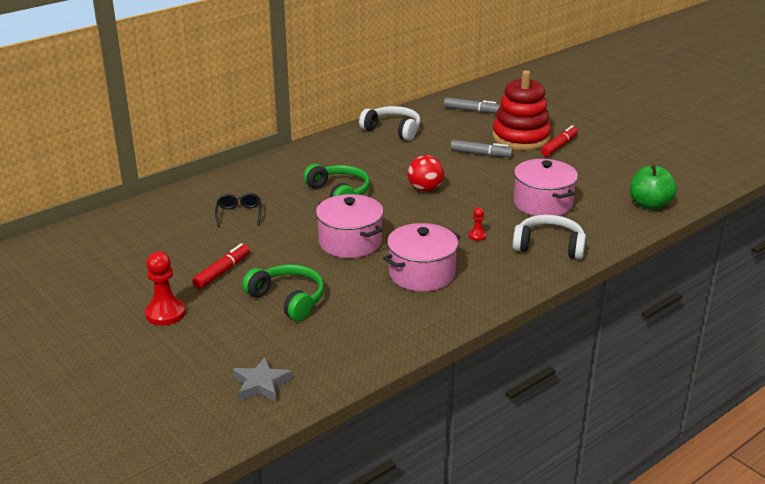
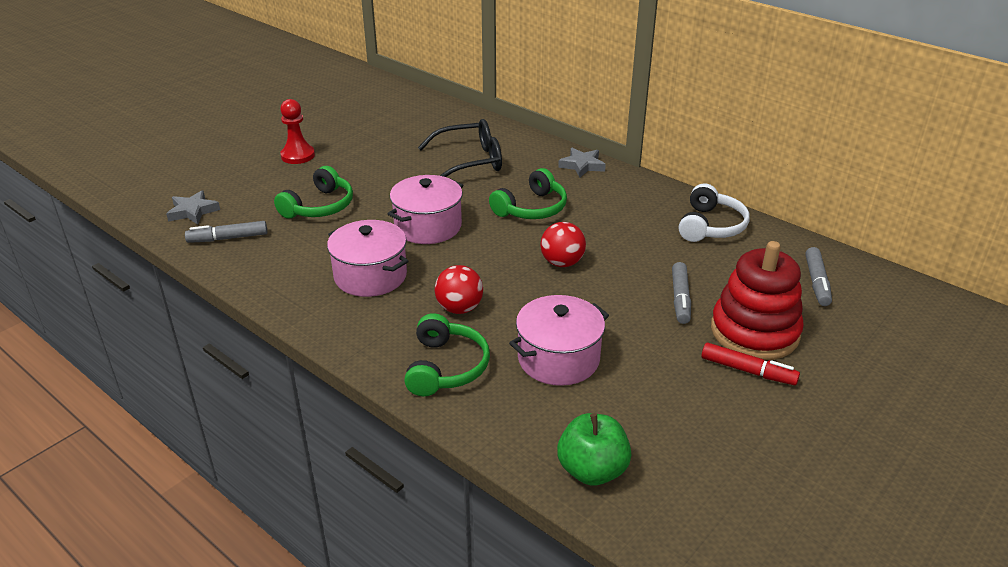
camera: 80 degrees right, 5 degrees up
(222, 272) = (364, 169): red marker -> none
(239, 214) = (470, 161): black glasses -> black glasses, size x1.85
(277, 164) = (582, 165): none -> grey star
(329, 356) = (228, 238): none -> grey marker
(477, 236) = (459, 308): red pawn -> red ball
(549, 246) = (446, 367): white headphones -> green headphones

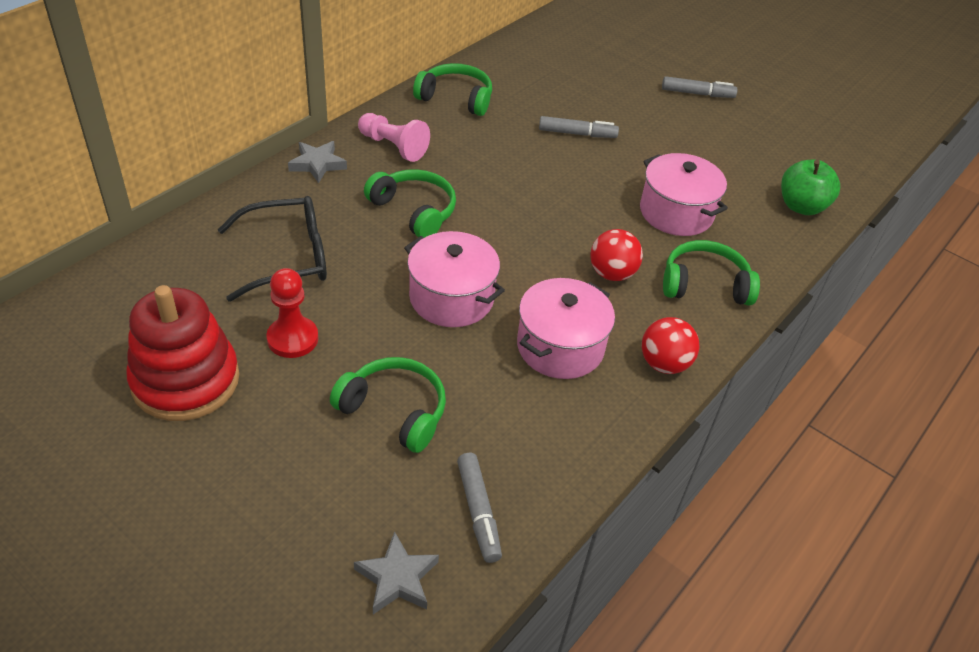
camera: 95 degrees left, 10 degrees up
(298, 155) = (225, 455): red pawn -> red pawn (292, 339)
(470, 161) = (287, 257): black glasses -> black glasses turned 90 degrees clockwise
(562, 263) = (524, 197): red ball -> red ball (664, 364)
(618, 196) = (393, 147): none -> pink pawn
(710, 226) = (456, 98): white headphones -> green headphones
(748, 371) = (668, 116): red marker -> none
(754, 332) = (618, 104): red stacking toy -> red stacking toy (186, 380)
(817, 282) = (545, 62): grey marker -> grey marker (697, 94)

